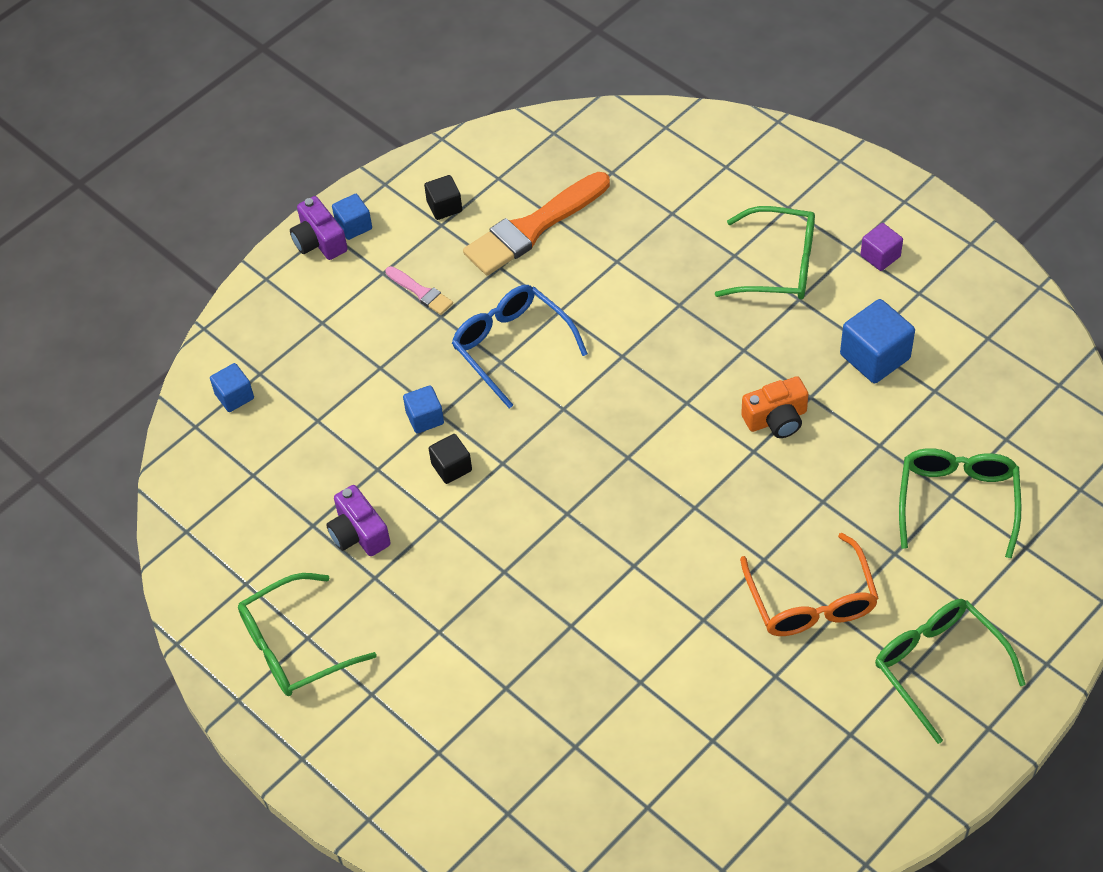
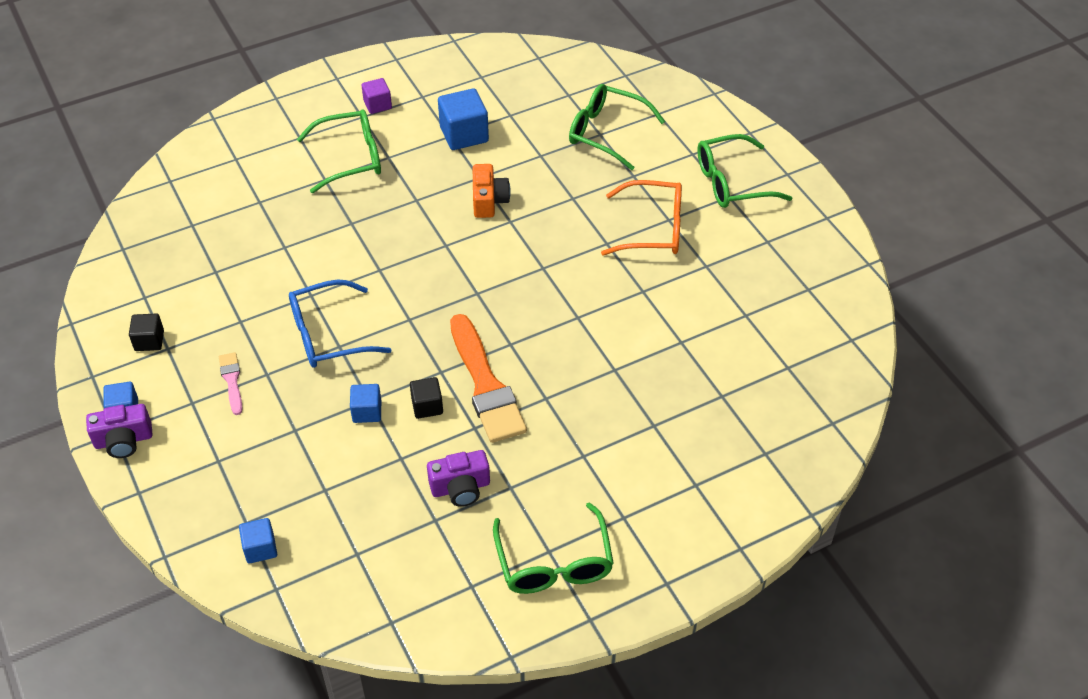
camera: 75 degrees left, 5 degrees down
(421, 292) = (232, 381): pink brush -> pink brush turned 75 degrees counterclockwise
(533, 228) = (214, 289): orange brush -> orange brush (485, 385)
(779, 265) = (351, 158): green glasses -> green glasses turned 45 degrees clockwise

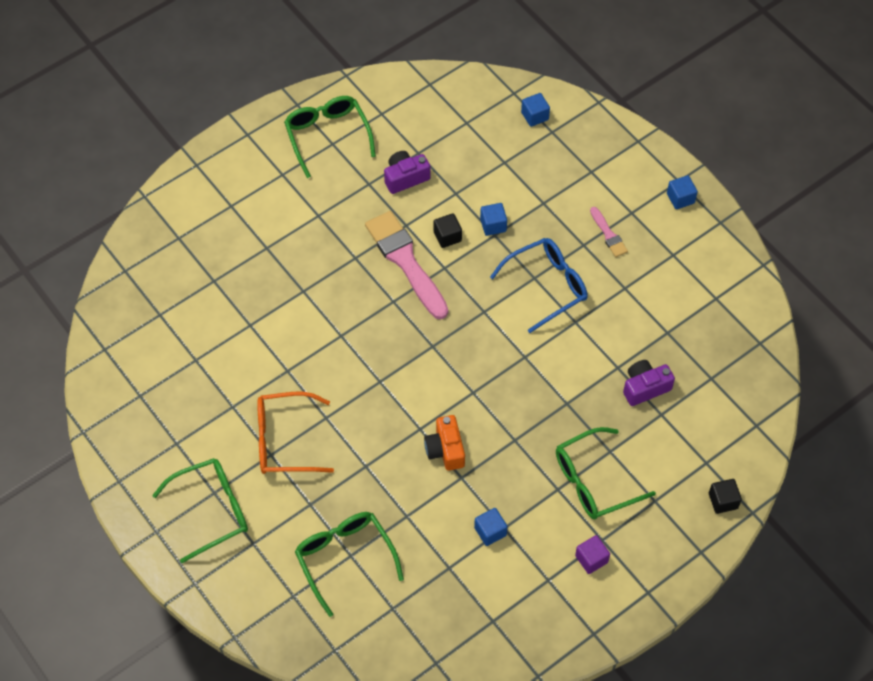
camera: 170 degrees right, 10 degrees up
(123, 440) = (668, 176): purple camera -> purple camera (645, 387)
(149, 341) = (691, 258): black cube -> black cube (723, 501)
(464, 134) = (490, 531): blue cube -> blue cube, size x0.59
(485, 385) = (405, 261): orange brush -> pink brush
(606, 132) = (344, 558): green glasses -> green glasses turned 135 degrees counterclockwise

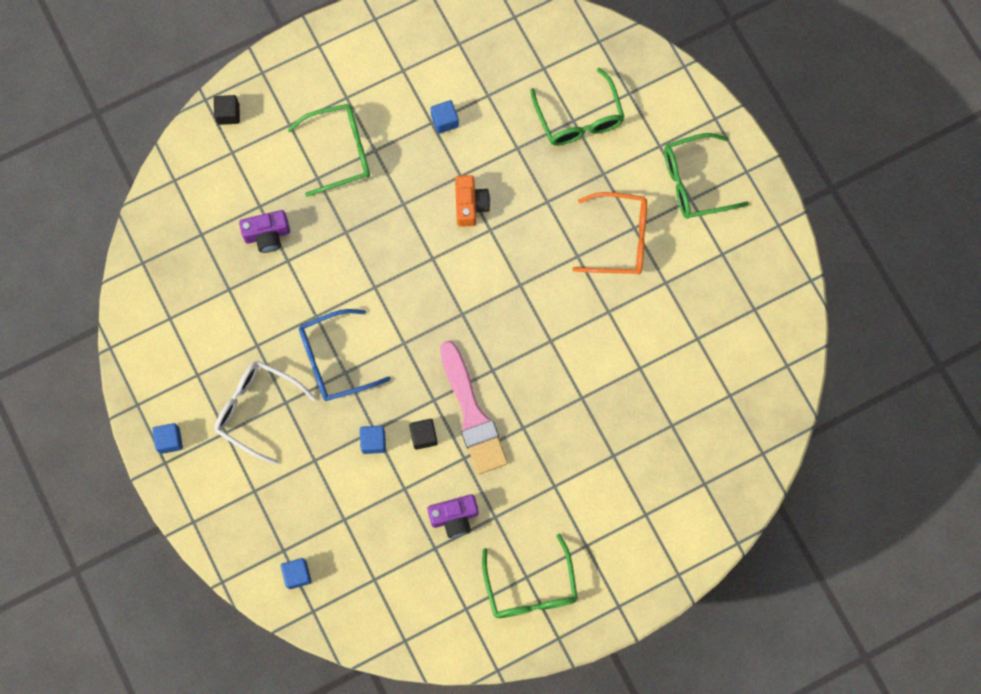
camera: 170 degrees left, 15 degrees up
(591, 559) = (360, 82): purple cube -> none
(608, 234) = (256, 409): pink brush -> white glasses

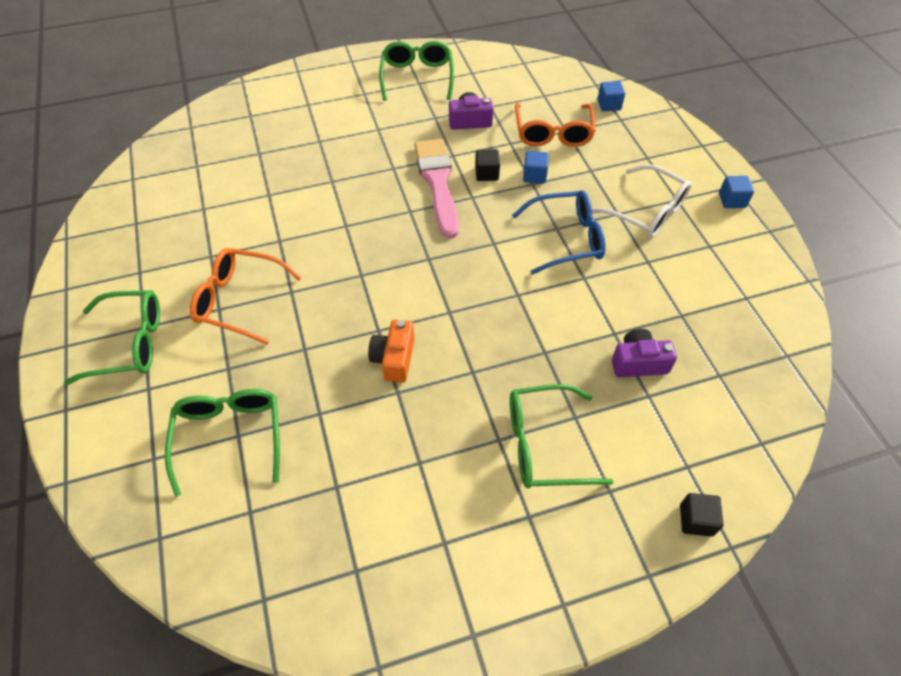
camera: 170 degrees left, 20 degrees down
(359, 512) = (553, 133): none -> orange glasses
(445, 121) = (401, 461): blue cube -> none

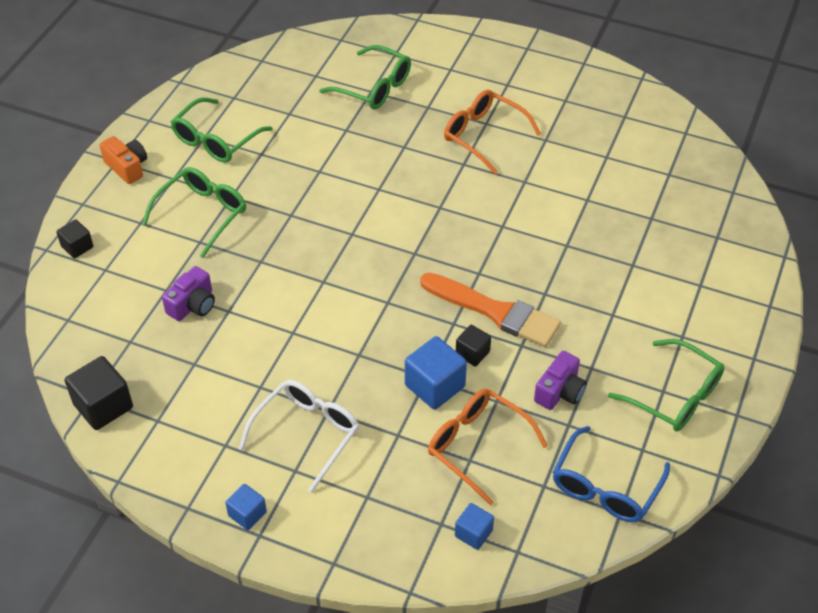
camera: 130 degrees right, 5 degrees down
(130, 343) = (498, 74): green glasses -> green glasses (216, 140)
(239, 300) = (483, 135): orange glasses -> orange glasses turned 105 degrees counterclockwise
(394, 358) = (346, 183): orange camera -> orange camera (127, 167)
(437, 183) = (495, 312): pink brush -> orange brush
(534, 175) = (435, 386): blue cube -> blue cube, size x1.69
(567, 238) = (341, 352): blue glasses -> blue glasses (605, 487)
(647, 212) = (307, 433): white glasses -> white glasses turned 135 degrees clockwise
(782, 340) = (103, 406): none -> black cube

